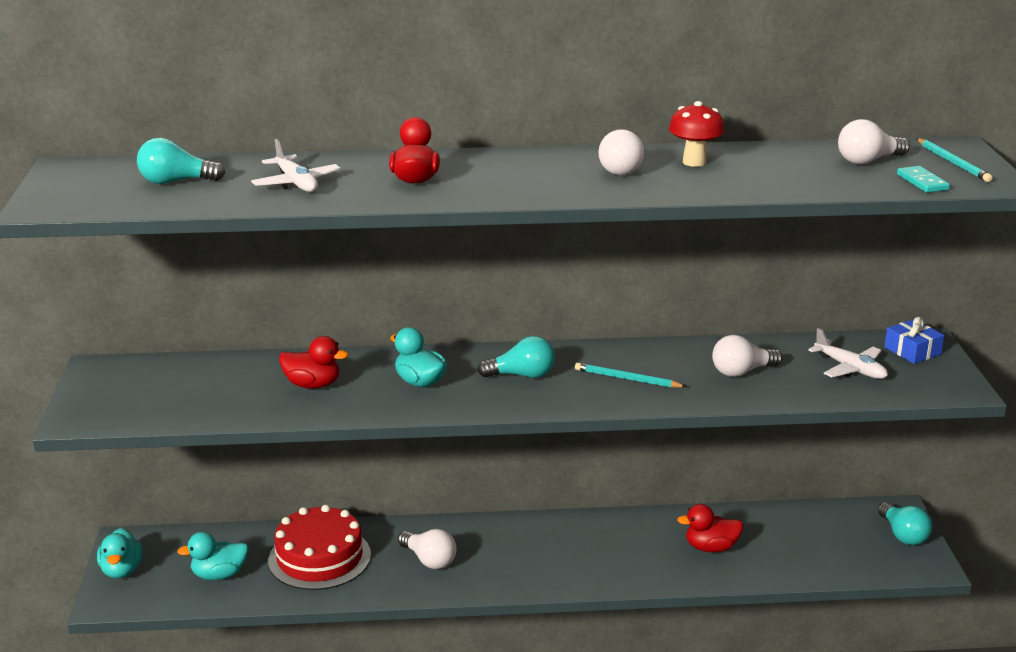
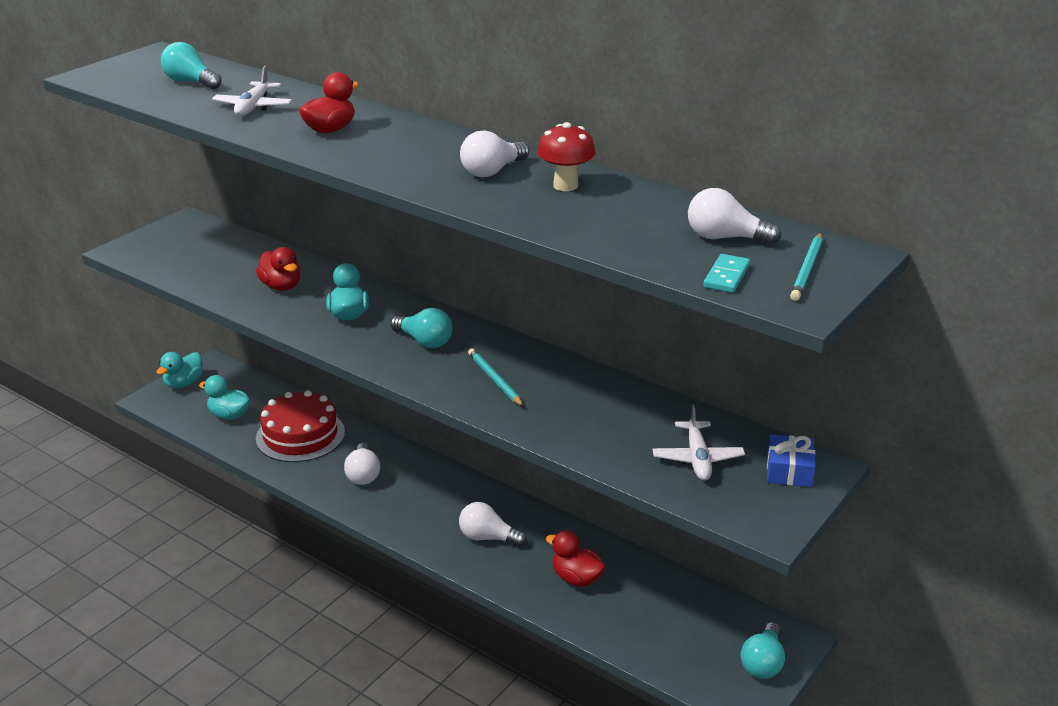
camera: 40 degrees right, 5 degrees up
(742, 372) = (596, 416): white light bulb -> white light bulb (488, 537)

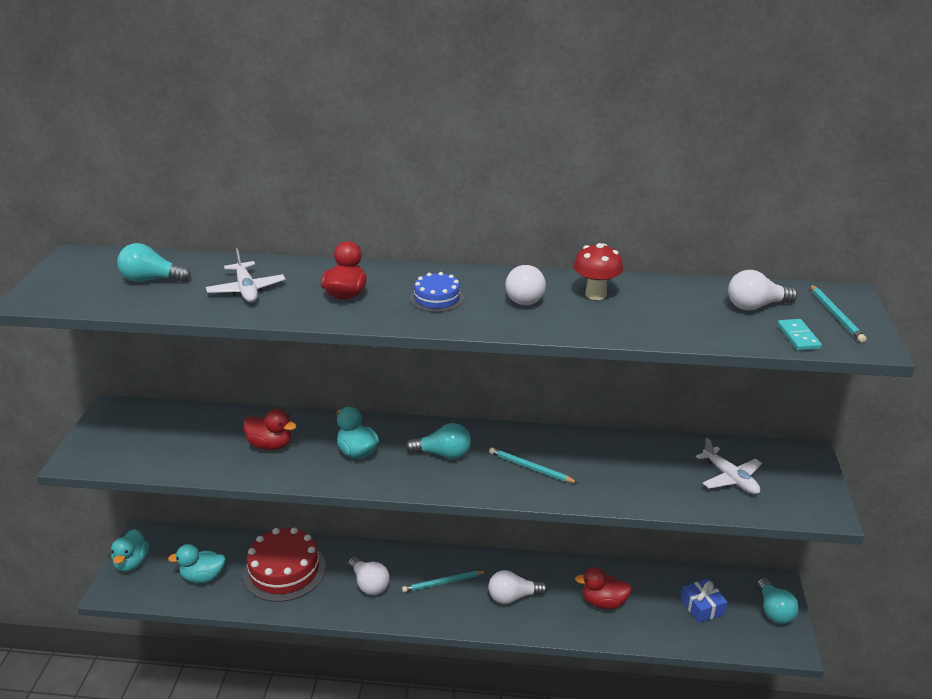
camera: 30 degrees left, 0 degrees up
(406, 152) = (437, 298): none -> blue cake
(432, 499) = (443, 583): none -> turquoise pencil
(789, 470) = (792, 464): blue gift -> blue gift (702, 607)

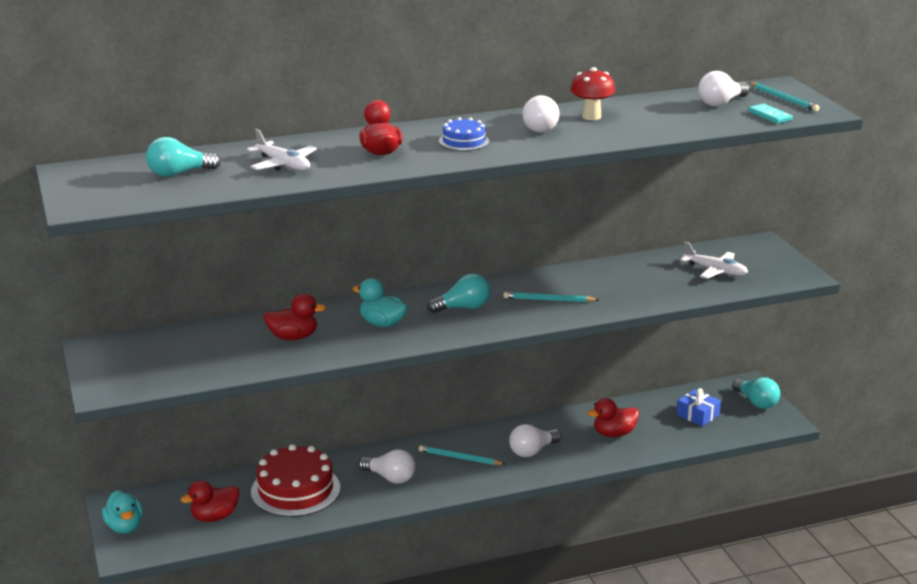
camera: 25 degrees left, 5 degrees down
(203, 577) = (214, 517): turquoise duck -> red duck
(443, 583) = (460, 458): turquoise pencil -> turquoise pencil turned 60 degrees clockwise

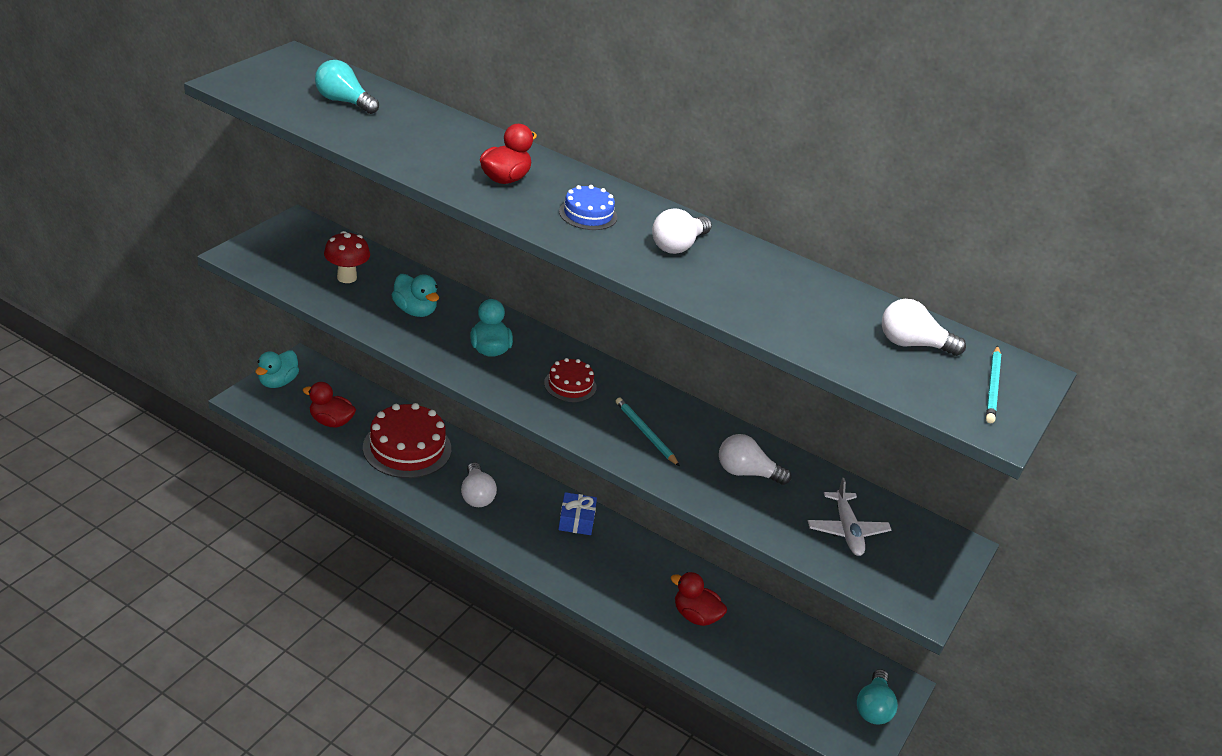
camera: 45 degrees right, 10 degrees up
(283, 164) = (418, 141): white plane -> none
(293, 337) = (415, 311): red duck -> turquoise duck
(460, 458) = (548, 526): turquoise pencil -> none
(463, 308) = (570, 385): turquoise light bulb -> red cake
(532, 451) = (607, 569): white light bulb -> white light bulb (746, 473)
(591, 116) = (751, 269): red mushroom -> red mushroom (346, 277)
(697, 415) = (797, 668): blue gift -> blue gift (576, 520)
(769, 116) = (923, 390): turquoise domino -> none

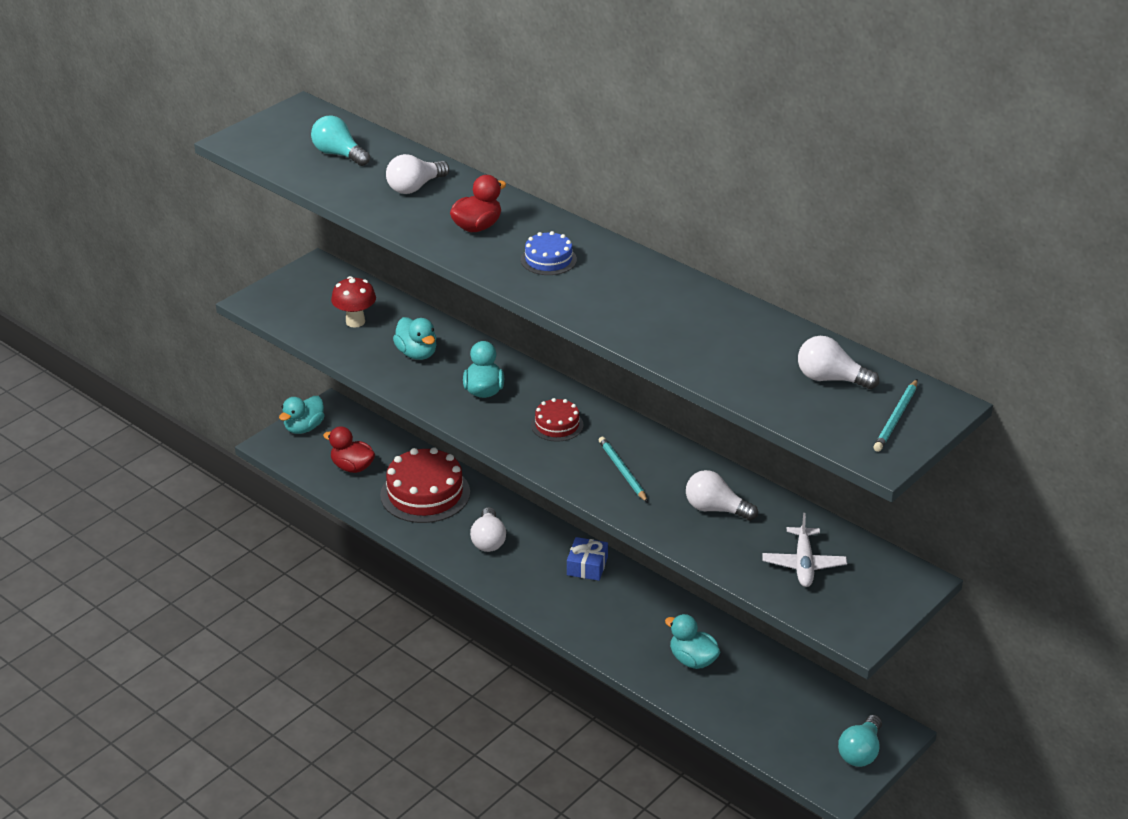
camera: 15 degrees right, 0 degrees up
(678, 246) = (628, 288): white light bulb -> white light bulb (415, 187)
(695, 616) = (692, 660): red duck -> turquoise duck

